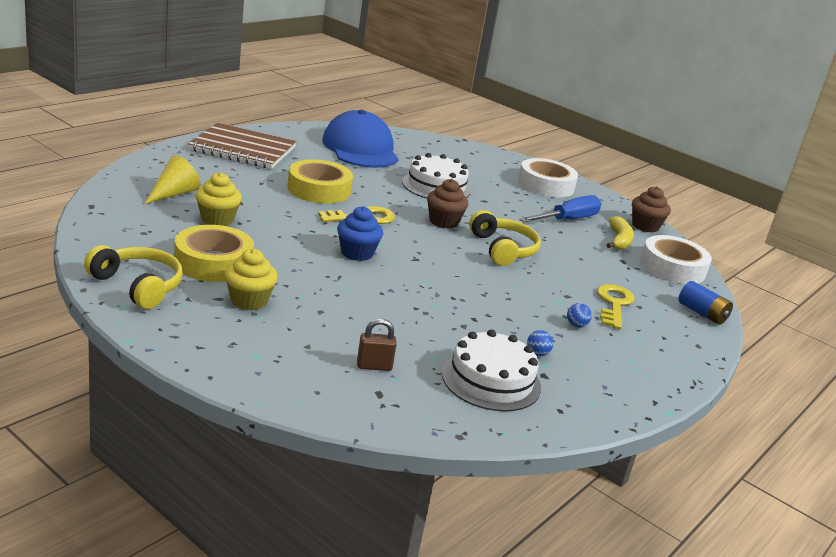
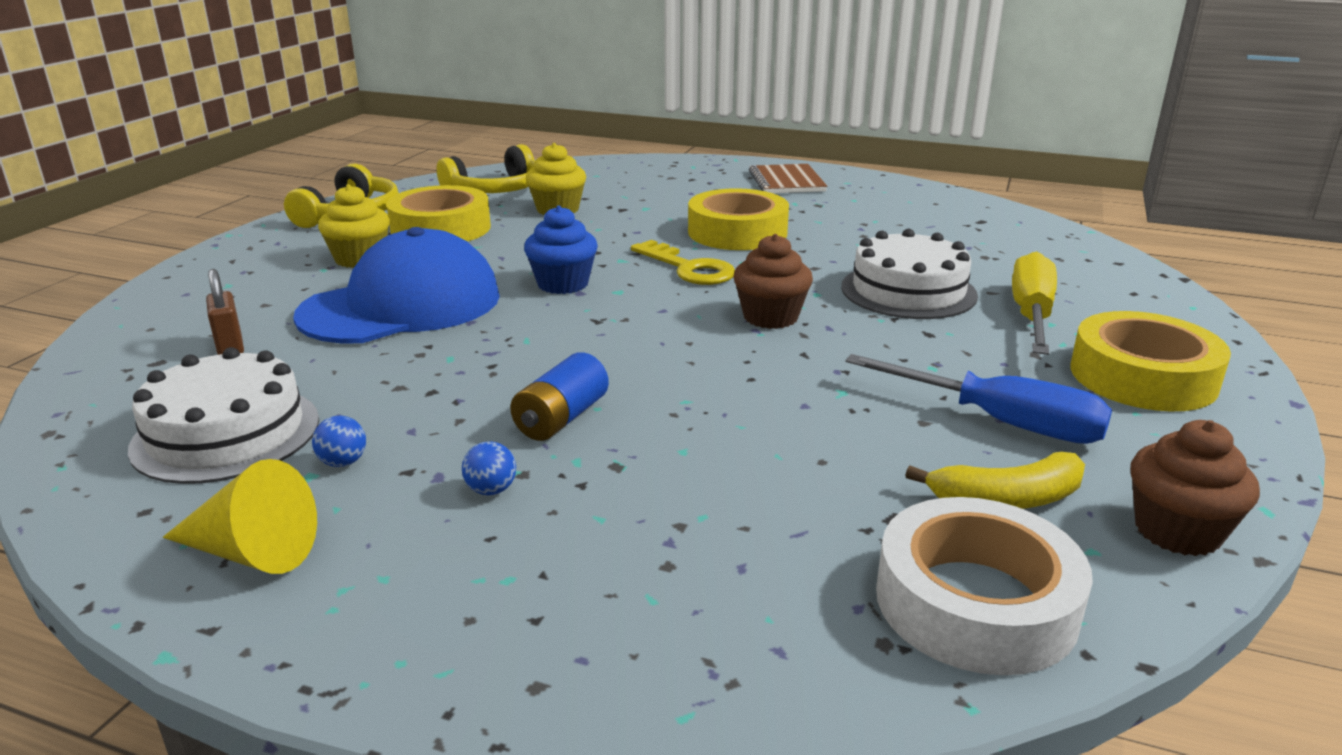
camera: 75 degrees right, 0 degrees up
(173, 194) = (595, 184): yellow cone -> yellow cone (252, 552)
(243, 149) = (786, 182): brown notebook -> brown notebook, size x0.62
(360, 149) = (940, 227): blue cap -> blue cap (401, 305)
(480, 177) = (1031, 315): none -> yellow screwdriver
(503, 249) = (738, 377): yellow headphones -> yellow headphones (496, 190)
(546, 185) = (1143, 377): white tape -> yellow tape
(614, 304) = (638, 527): yellow key -> none
(702, 313) = (742, 682): blue battery -> blue battery (561, 418)

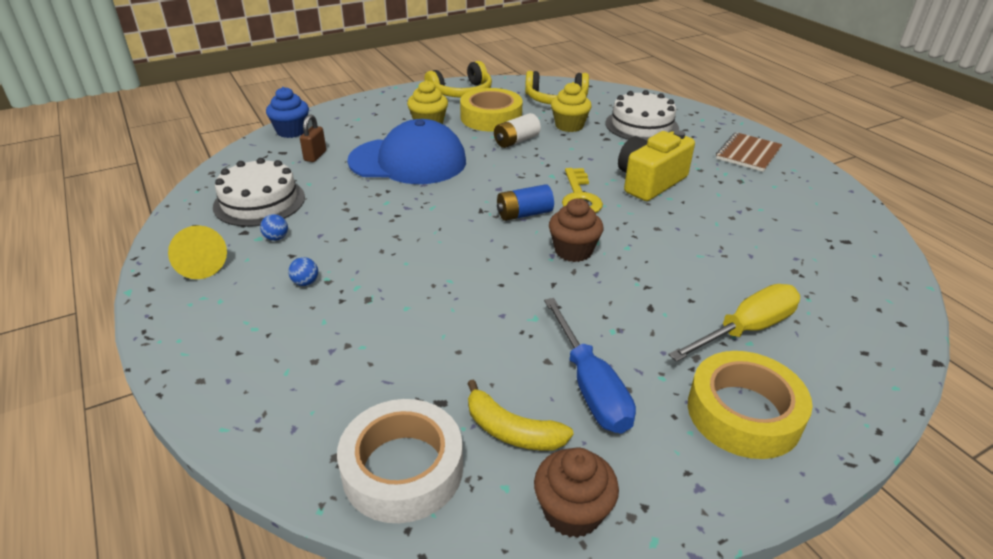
camera: 40 degrees right, 10 degrees up
(518, 241) = (516, 141): none -> white battery
(561, 418) = (382, 261): blue battery -> blue battery (524, 214)
(563, 284) = (498, 179): blue cupcake -> blue cupcake (291, 131)
(737, 232) = (649, 182): yellow tape -> yellow camera
(908, 291) = (689, 272): white cake -> white cake (641, 125)

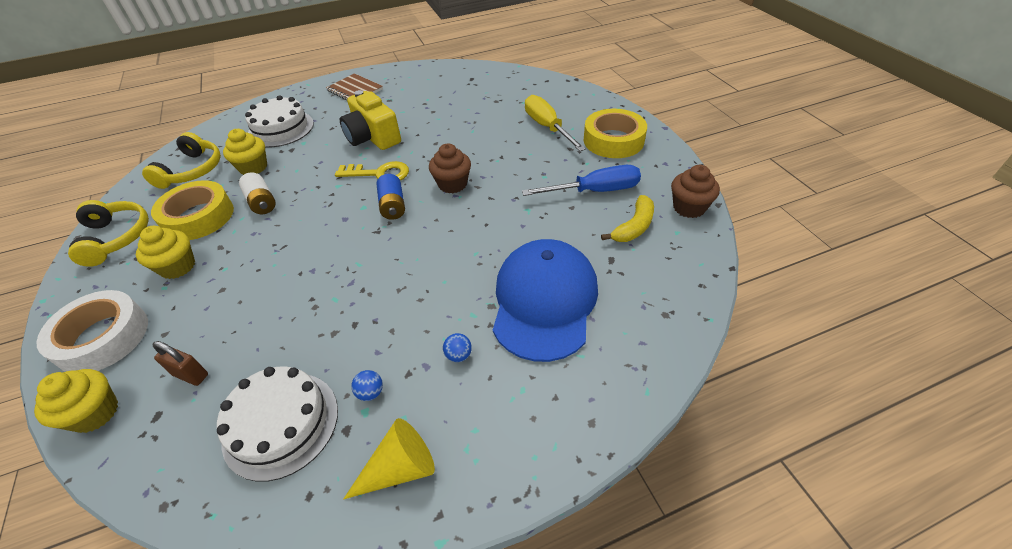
camera: 80 degrees left, 10 degrees up
(291, 131) = (95, 413): blue cupcake -> yellow cupcake
(403, 469) = (670, 278): white tape -> white tape (103, 337)
(408, 161) = (257, 283): blue cap -> blue cap (544, 301)

